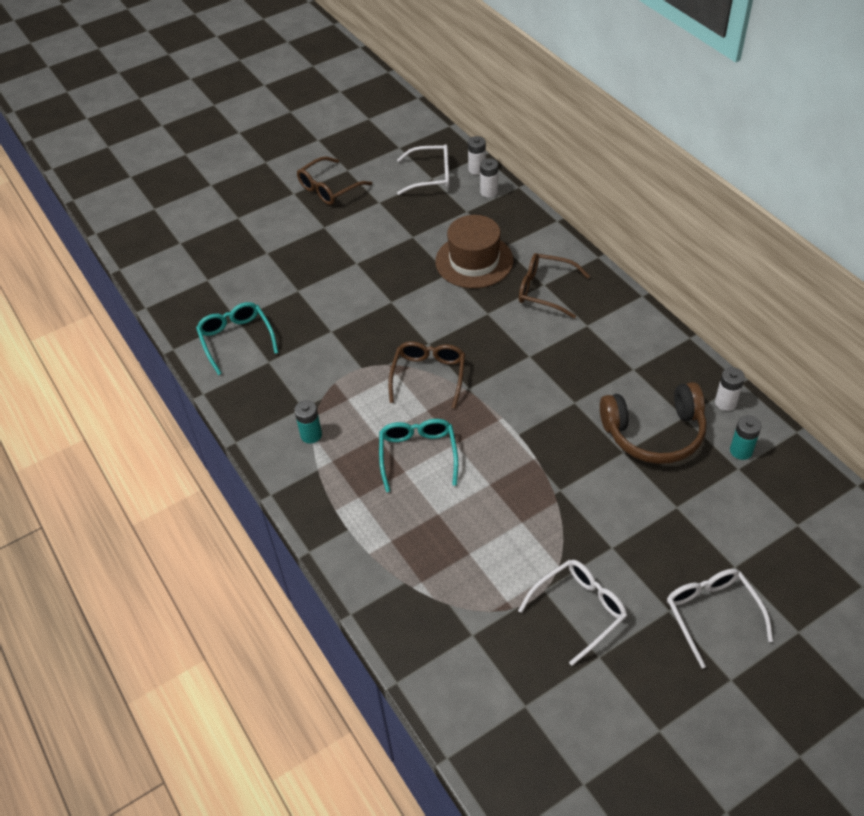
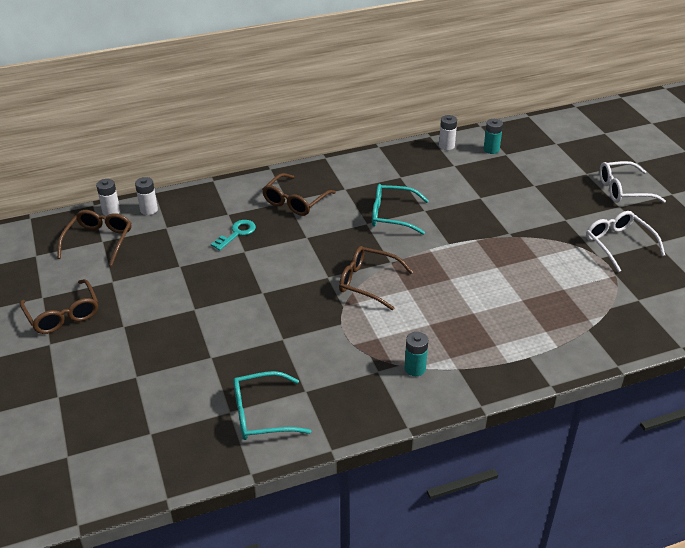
camera: 80 degrees left, 10 degrees down
(418, 454) = (456, 302): turquoise glasses -> turquoise glasses (392, 215)
(431, 176) = (99, 241): white glasses -> brown glasses
(474, 261) = (237, 233): brown hat -> turquoise key
(654, 433) = (466, 180): brown headphones -> none

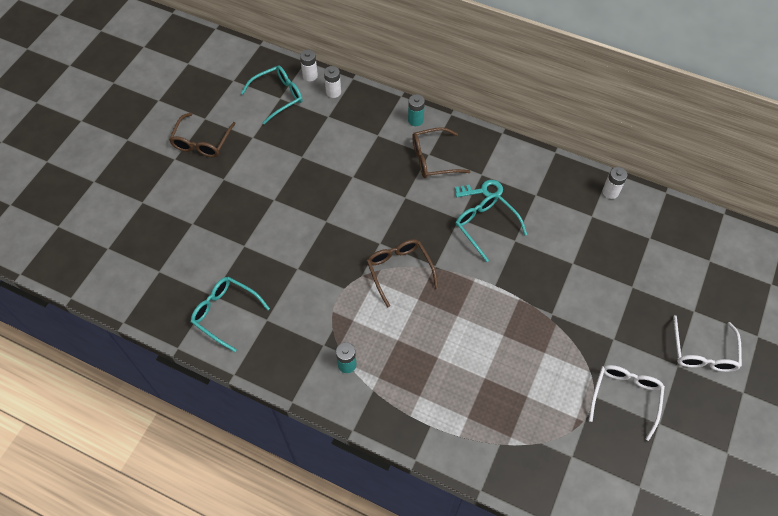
camera: 45 degrees right, 20 degrees up
(99, 241) = (278, 96): brown glasses -> turquoise glasses
(237, 233) = (364, 157): turquoise key -> turquoise key (482, 190)
(491, 149) = (643, 224): turquoise battery -> turquoise battery (415, 120)
(622, 190) = (703, 352): white glasses -> white glasses turned 120 degrees counterclockwise

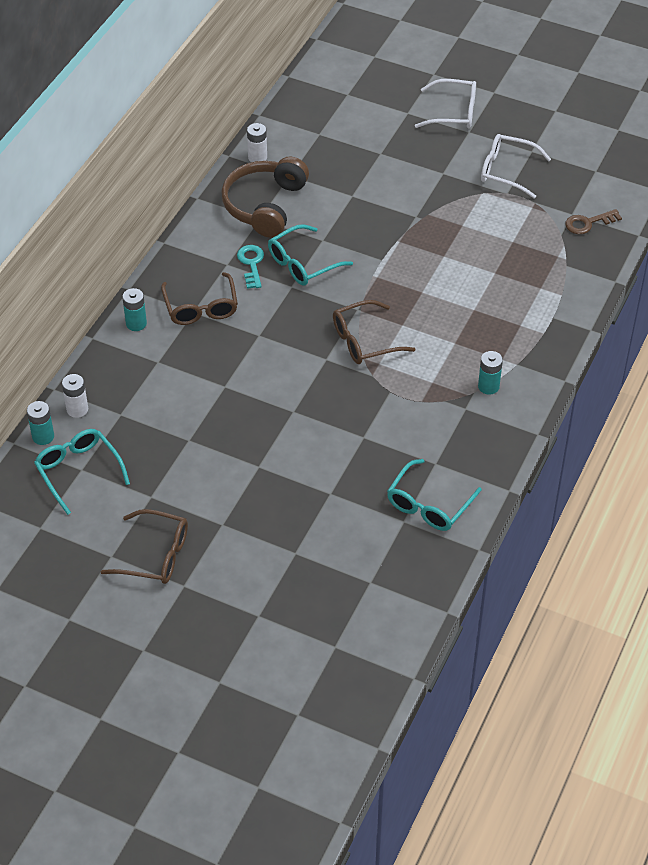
camera: 90 degrees left, 10 degrees down
(310, 76) = (43, 436): white battery -> turquoise battery
(552, 198) = (265, 205): none -> brown headphones
(560, 471) = (588, 223): none -> brown key

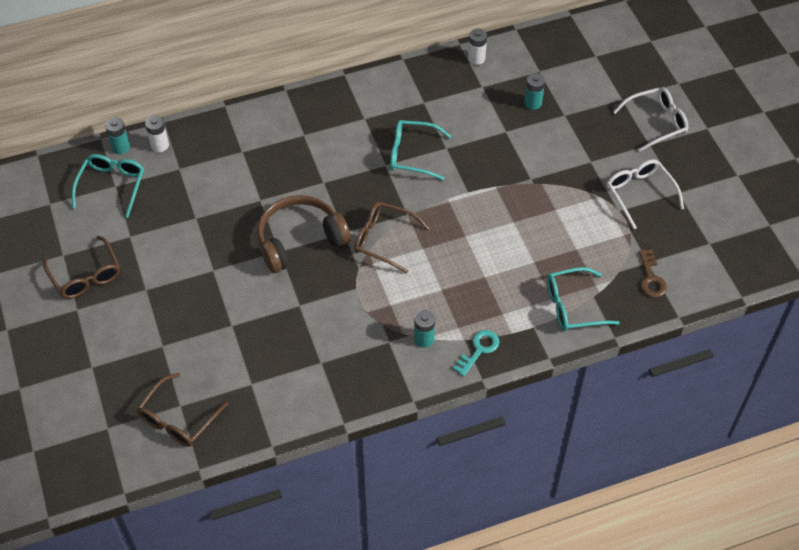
camera: 45 degrees right, 5 degrees up
(136, 323) = (261, 116): turquoise battery -> turquoise battery (533, 103)
(201, 308) = (311, 136): brown glasses -> brown glasses (178, 419)
(251, 264) = (379, 130): turquoise key -> turquoise key (479, 350)
(265, 205) = (439, 96): brown headphones -> brown headphones (300, 240)
(429, 505) = (280, 387): turquoise glasses -> turquoise glasses (572, 306)
(454, 112) = (656, 122): white glasses -> white glasses turned 75 degrees counterclockwise
(588, 223) = (651, 278): brown key -> brown key turned 120 degrees counterclockwise

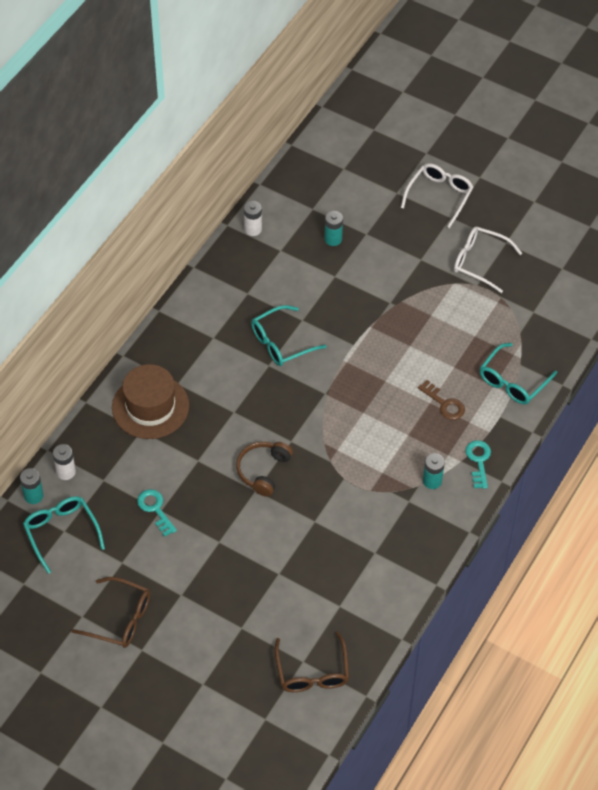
camera: 40 degrees left, 0 degrees up
(193, 214) = (155, 509): none -> turquoise key
(266, 138) = (150, 406): none -> brown hat
(300, 240) = (263, 471): brown headphones -> brown headphones, size x0.65
(383, 239) = (327, 426): brown glasses -> none
(651, 278) = (546, 322): brown key -> brown key (444, 403)

